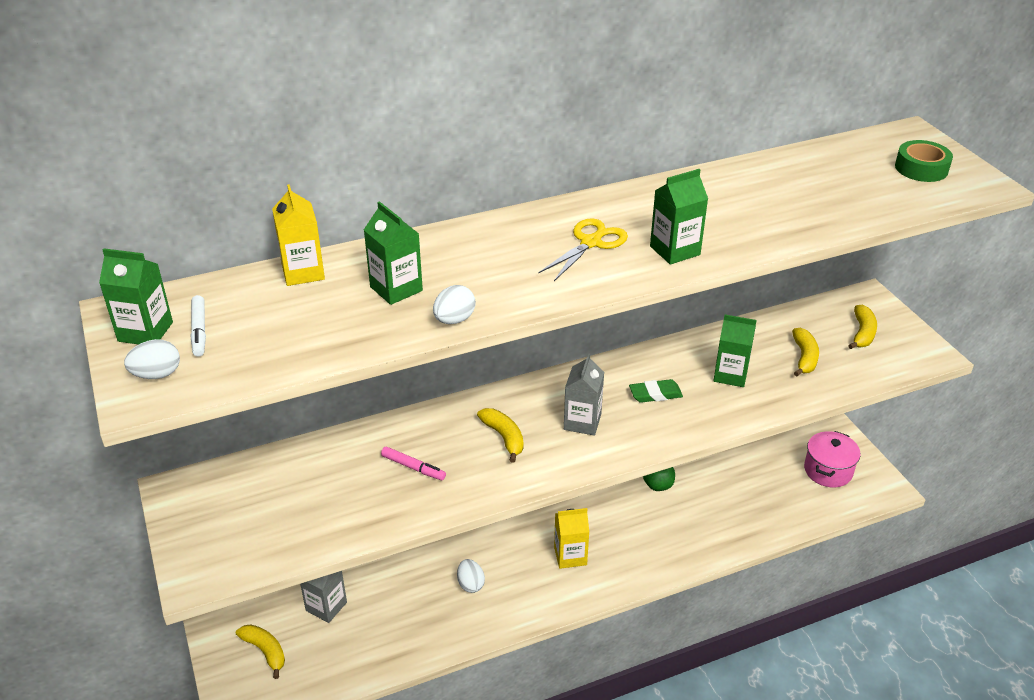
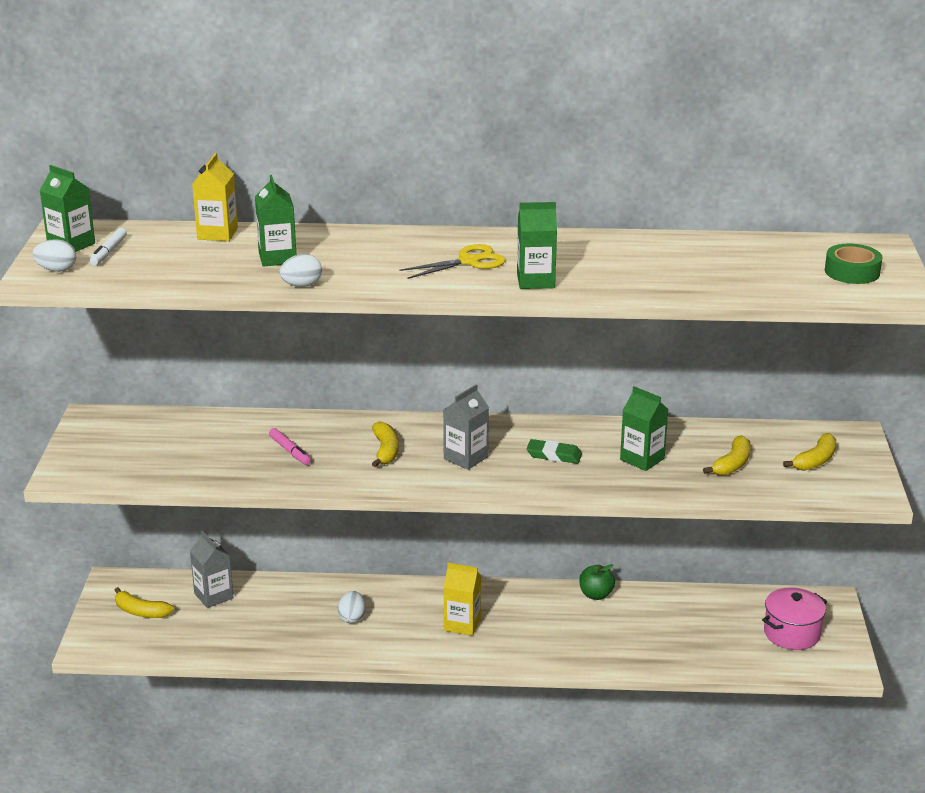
camera: 25 degrees right, 10 degrees down
(265, 651) = (141, 611): yellow banana -> yellow banana turned 135 degrees clockwise

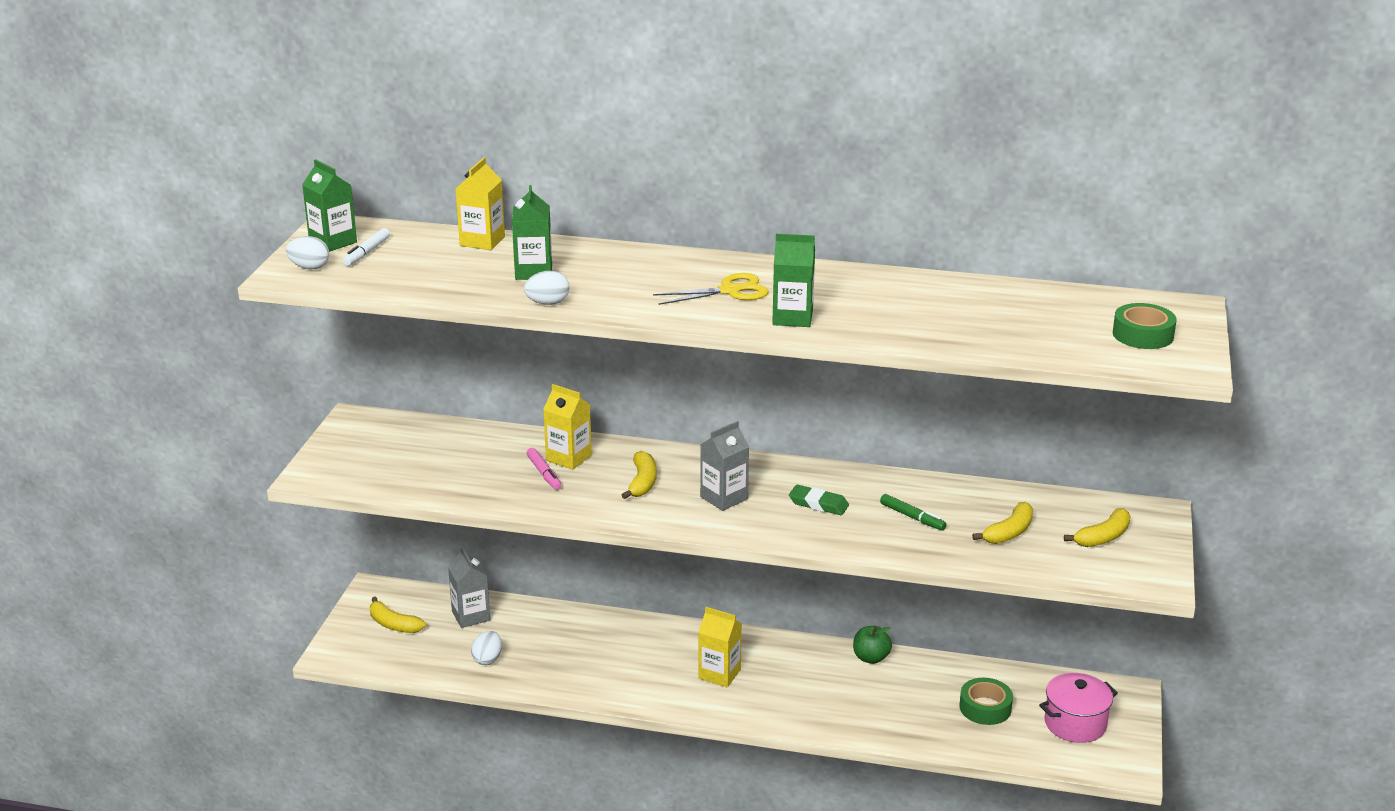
camera: 10 degrees right, 0 degrees up
(309, 435) = (568, 458): none -> yellow carton
(352, 618) = (606, 654): white egg -> white egg (487, 659)
(642, 459) = (912, 517): green carton -> green marker
(709, 628) = (985, 708): none -> green tape

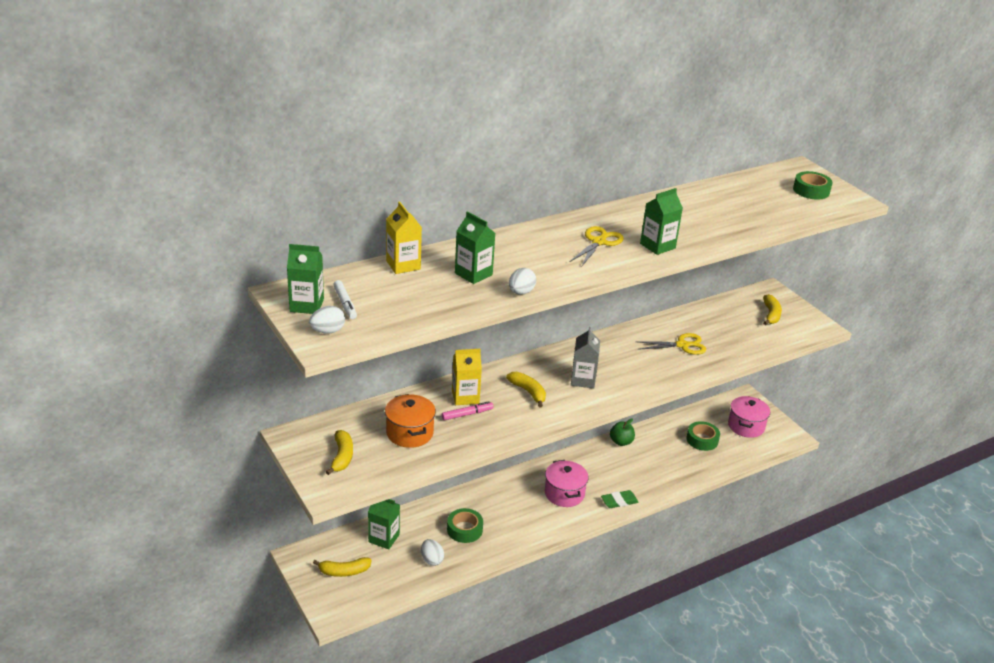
camera: 45 degrees left, 5 degrees up
(461, 464) = (409, 433): none -> orange pot
(471, 616) = (384, 538): grey carton -> green carton
(544, 473) = (467, 414): pink marker -> pink marker turned 45 degrees counterclockwise
(560, 650) = (464, 529): none -> green tape
(719, 674) = (564, 493): yellow carton -> pink pot
(818, 504) = (631, 359): green eraser -> green eraser (619, 501)
(912, 517) = (682, 345): green marker -> yellow scissors
(1009, 532) = (733, 332): yellow banana -> yellow banana (342, 457)

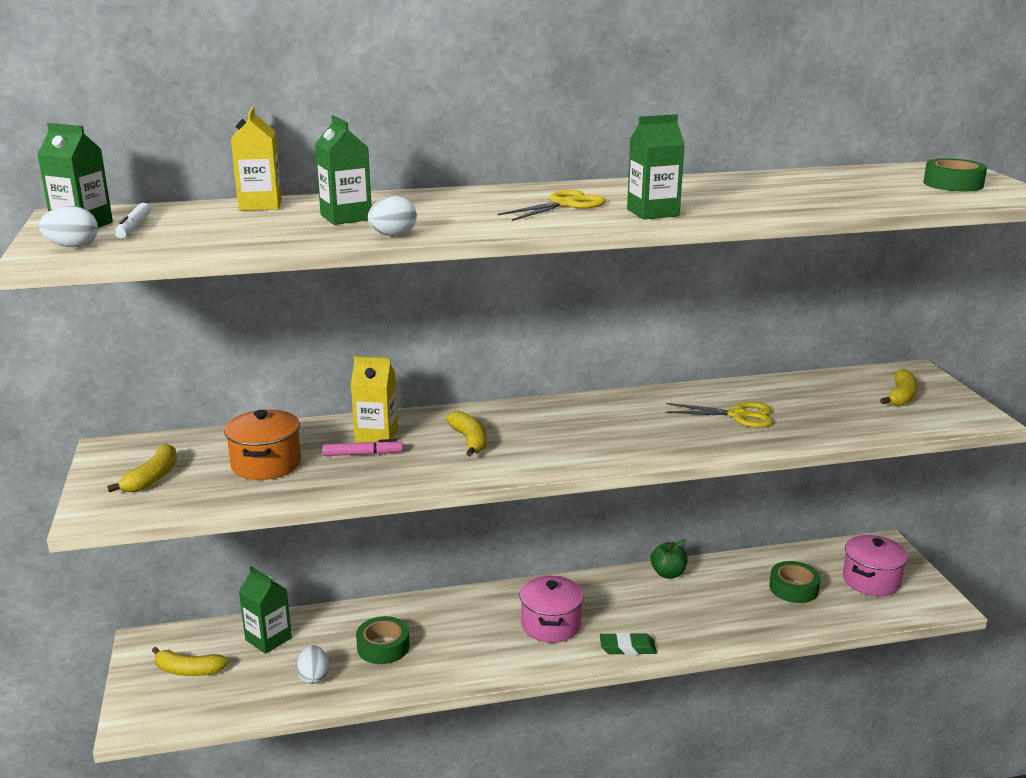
camera: 20 degrees right, 10 degrees down
(583, 380) = (559, 436): grey carton -> none

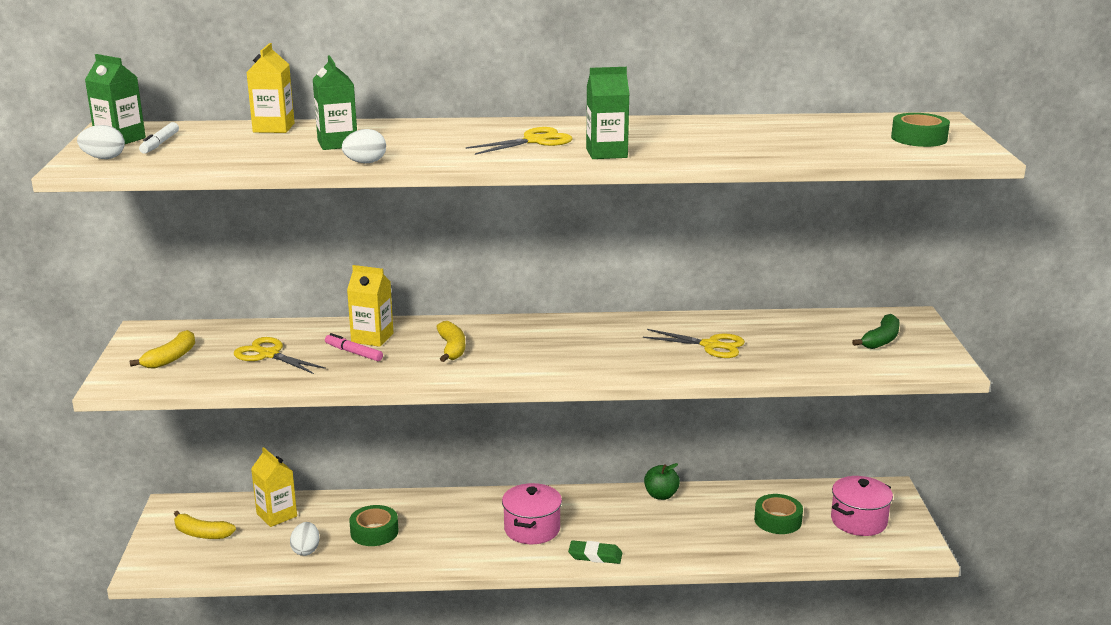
camera: 10 degrees right, 0 degrees up
(266, 464) = (268, 354): orange pot -> yellow scissors
(268, 639) = (276, 515): green carton -> yellow carton
(363, 454) = (353, 353): pink marker -> pink marker turned 150 degrees counterclockwise
(901, 396) = (881, 340): yellow banana -> green banana

